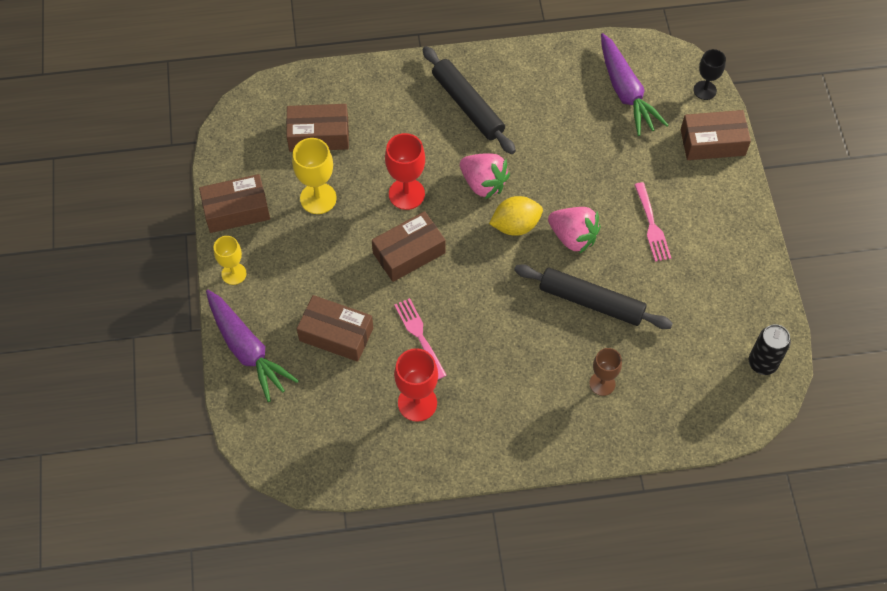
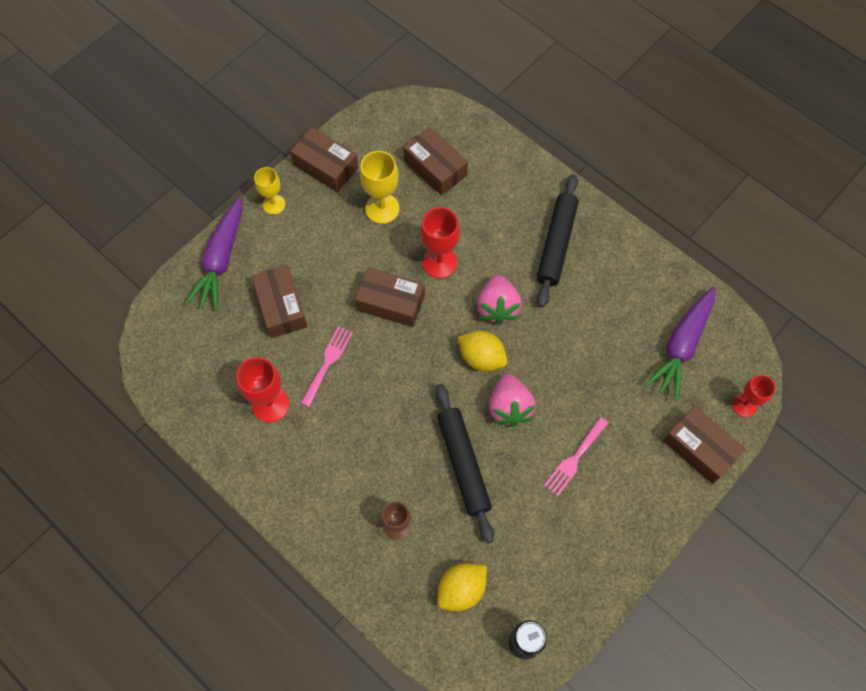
camera: 50 degrees right, 5 degrees up
(688, 375) = (461, 589): none -> yellow lemon
(704, 90) = (744, 405): black goblet -> red goblet

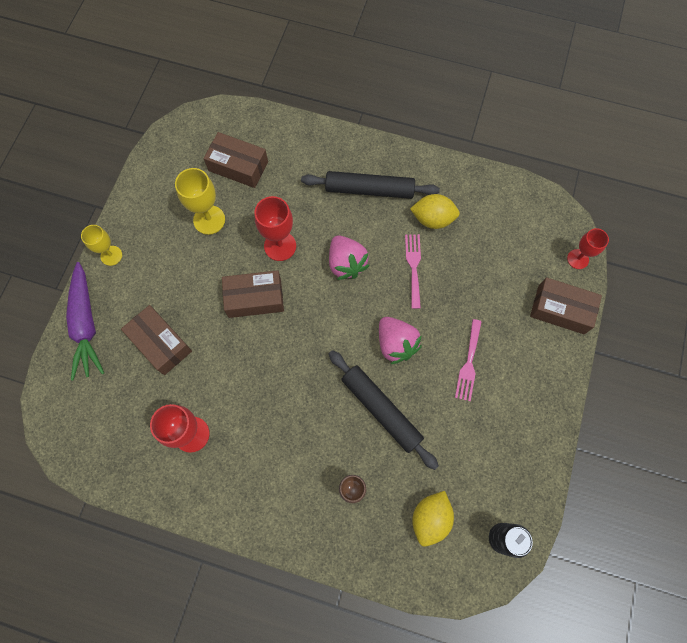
camera: 25 degrees left, 5 degrees up
(326, 166) = (142, 203): brown box -> none
(328, 362) = (225, 374): pink fork -> pink fork (413, 267)
(481, 358) = (353, 312): yellow lemon -> yellow lemon (432, 219)
(556, 244) = (369, 190): black rolling pin -> black rolling pin turned 75 degrees counterclockwise
(681, 346) = (507, 232): purple carrot -> none

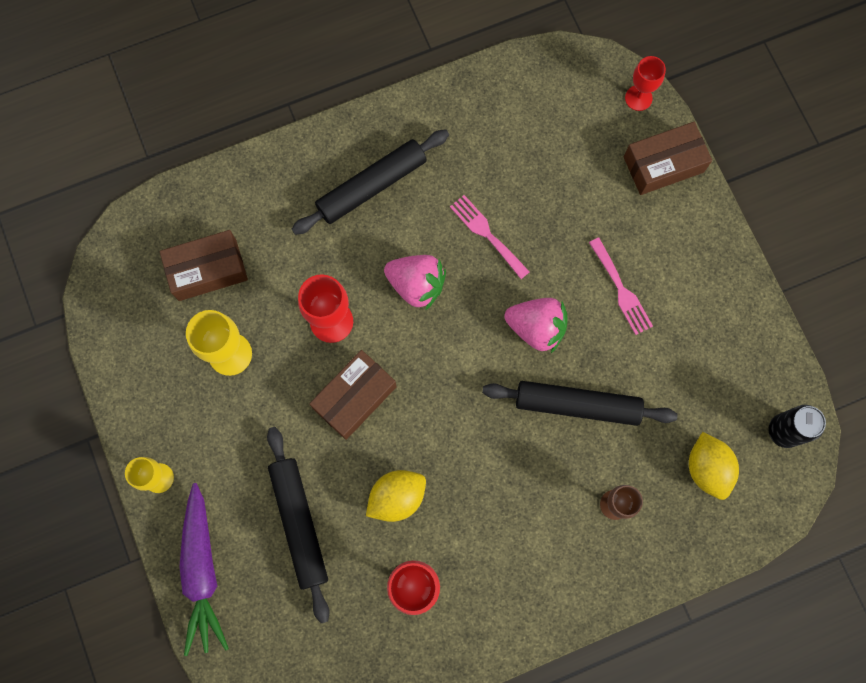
camera: 40 degrees left, 5 degrees up
(86, 325) = (202, 571): purple carrot -> purple carrot turned 45 degrees clockwise
(160, 343) = (299, 524): brown box -> black rolling pin
(432, 219) = (463, 167): yellow lemon -> yellow lemon (397, 497)

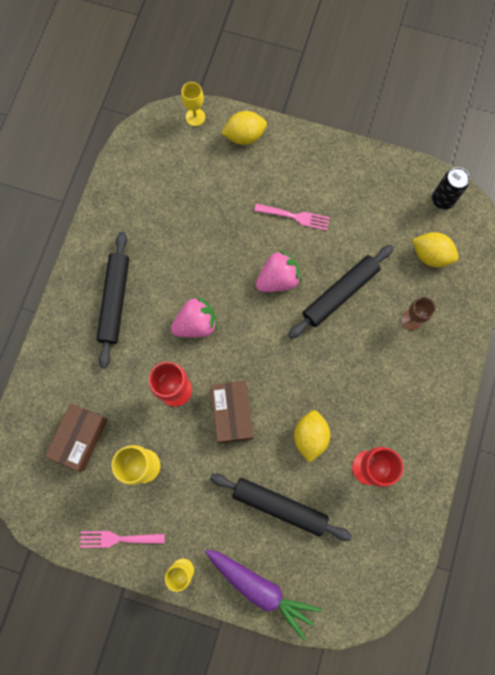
camera: 50 degrees left, 0 degrees up
(487, 234) = (200, 261): pink fork -> pink fork (118, 538)
(638, 98) = (195, 117): red goblet -> yellow goblet
(663, 164) = (244, 136): brown box -> yellow lemon

